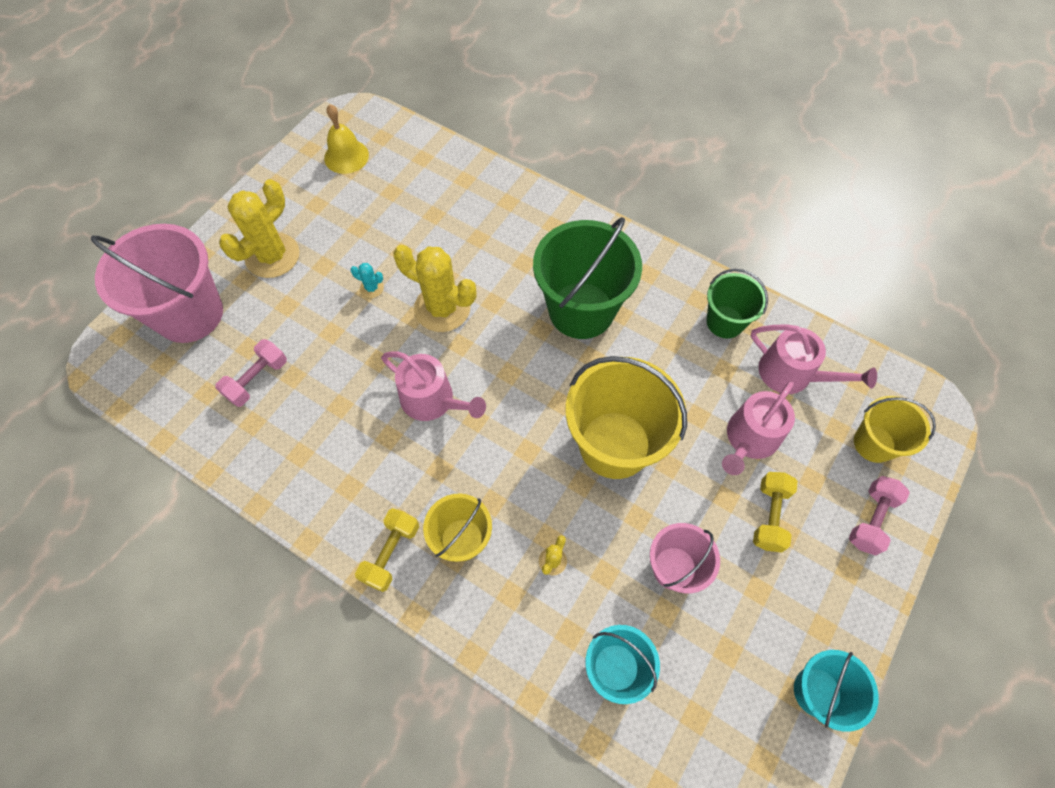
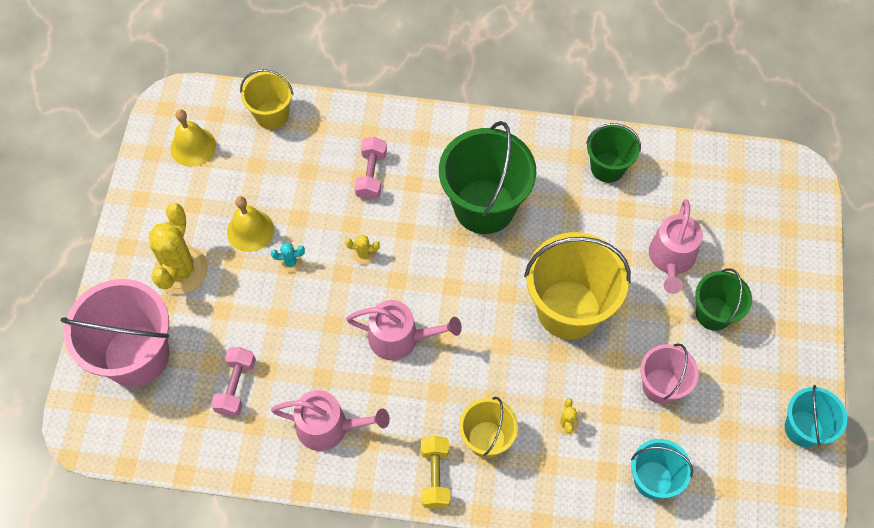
camera: 25 degrees left, 0 degrees up
(353, 246) = (250, 230): none -> yellow bell
(442, 308) = (364, 254): yellow cactus -> yellow cactus, size x0.43
(769, 516) = (713, 313): yellow dumbbell -> green bucket
(792, 374) = (680, 190): pink watering can -> pink watering can (329, 427)
(871, 519) = (788, 283): pink dumbbell -> pink dumbbell (371, 175)
(874, 443) = (766, 221): yellow bucket -> yellow bucket (272, 115)

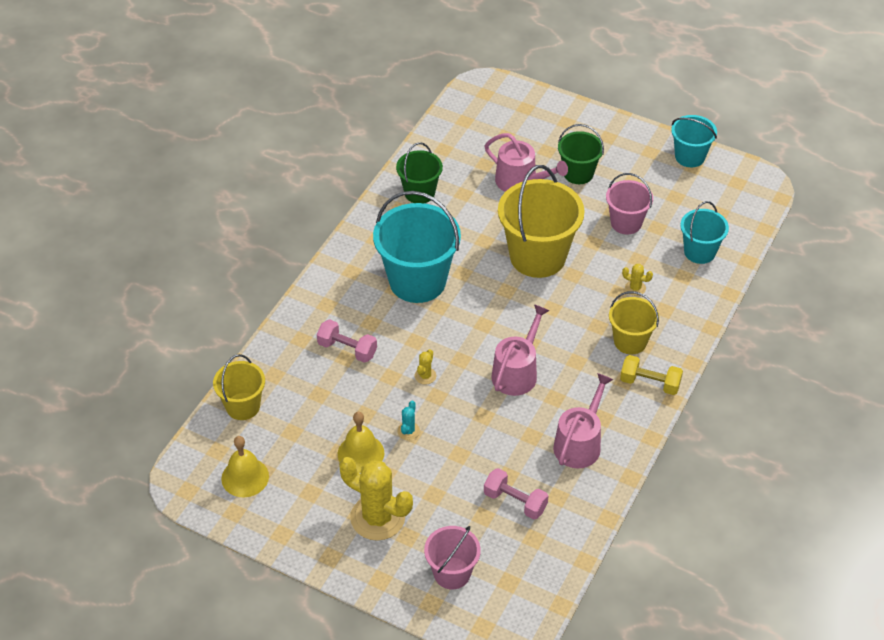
camera: 70 degrees left, 15 degrees down
(136, 355) = (452, 573): pink bucket -> pink bucket, size x0.56
(484, 206) = (417, 281): green bucket -> turquoise bucket

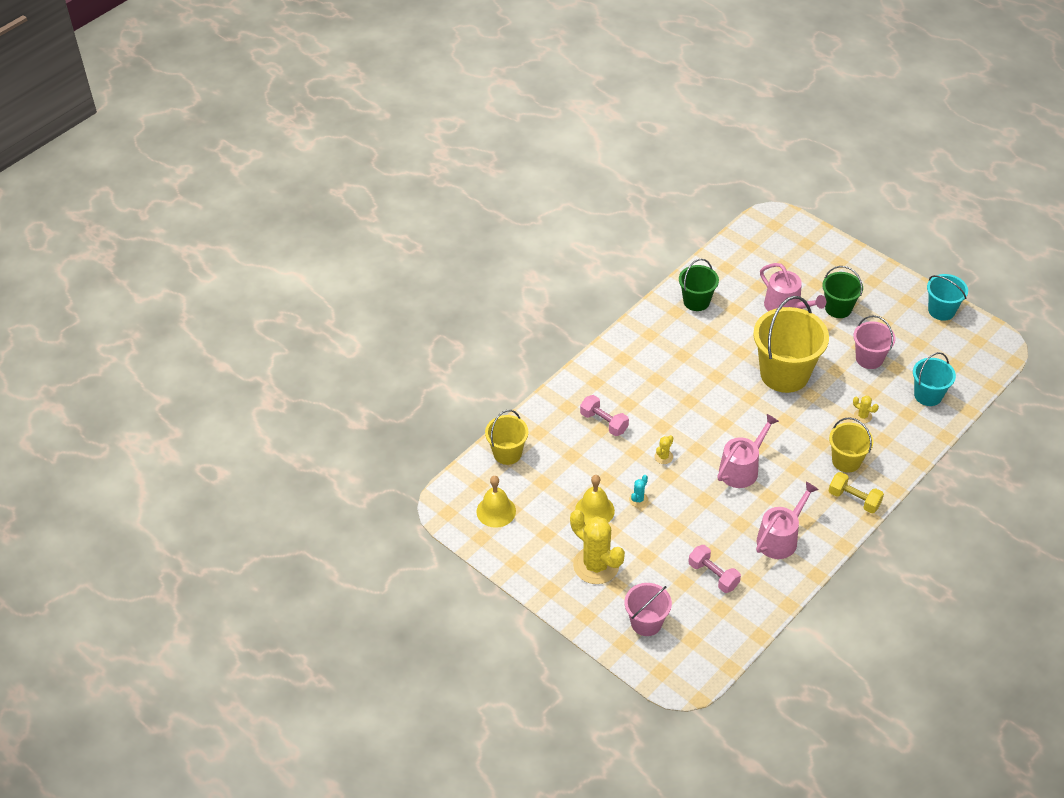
camera: 15 degrees right, 0 degrees up
(417, 281) = (676, 376): turquoise bucket -> none

